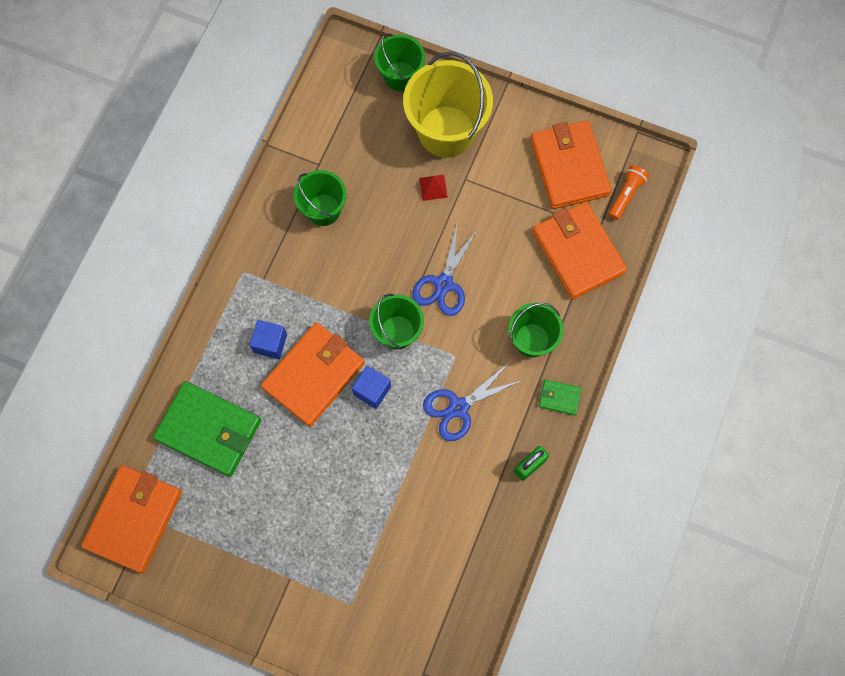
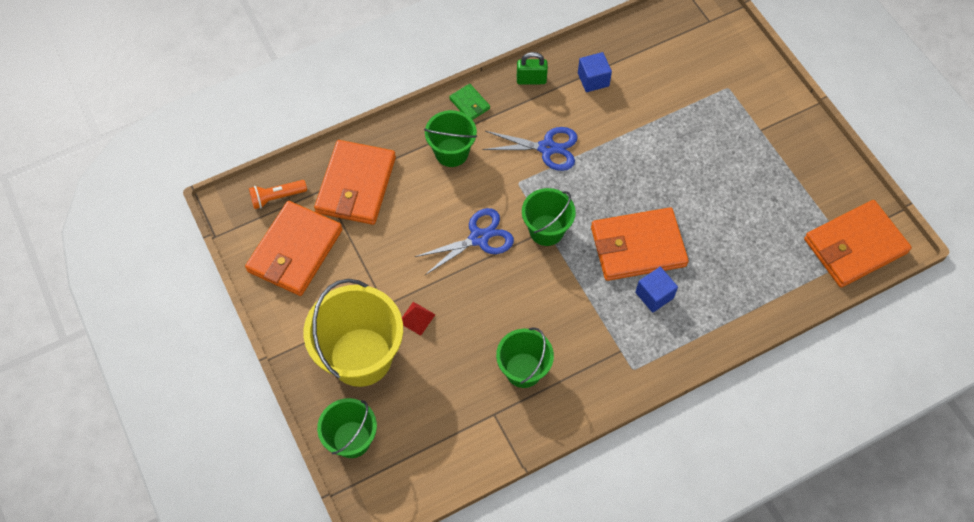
camera: 140 degrees left, 10 degrees down
(209, 430) = (751, 267): green wallet -> none
(372, 390) = (601, 204): blue cube -> blue cube (593, 79)

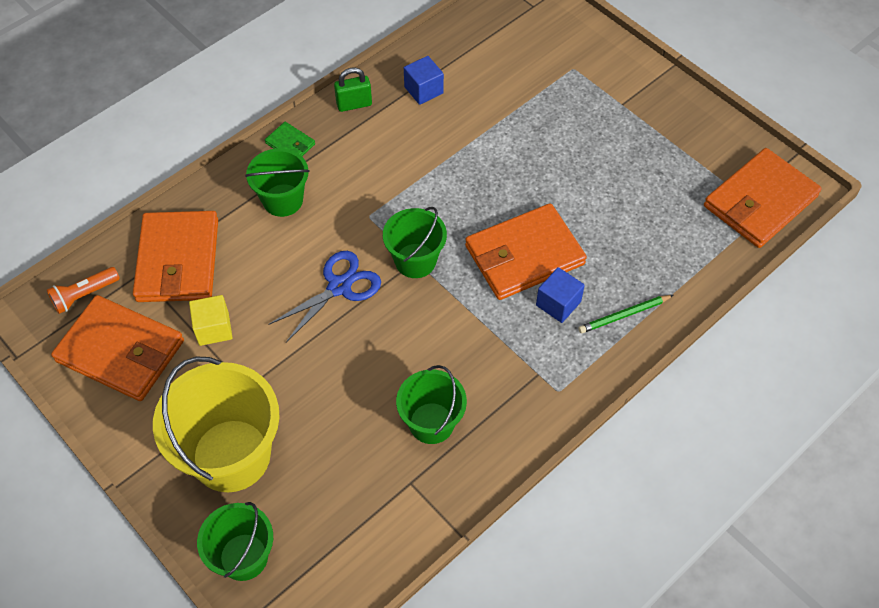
camera: 15 degrees left, 5 degrees down
(295, 251) = (121, 351): orange wallet -> orange wallet turned 75 degrees counterclockwise
(371, 249) = (214, 328): none -> yellow cube
(416, 318) = (288, 394): red pyramid -> none
(547, 148) = (392, 172): blue scissors -> none
(706, 318) = (624, 315): none -> green pencil

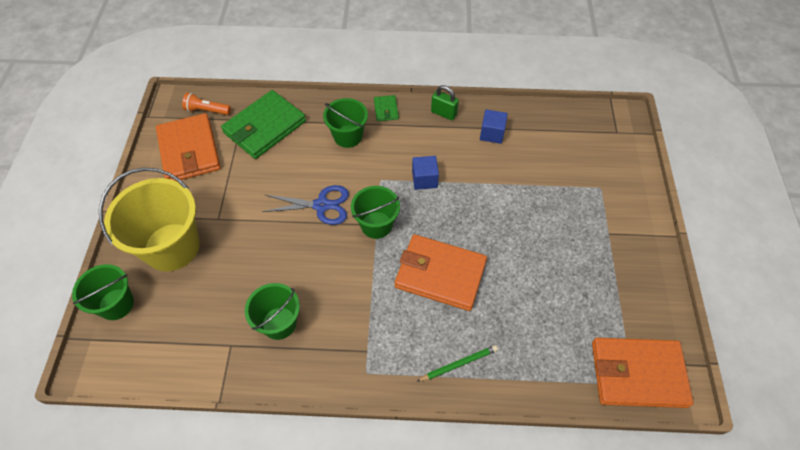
camera: 45 degrees right, 0 degrees up
(178, 260) = (264, 127): orange wallet -> green wallet
(214, 328) = (239, 175): yellow cube -> none
(558, 303) = (427, 320): blue cube -> blue cube (424, 179)
(624, 315) = (458, 364): green pencil -> green pencil turned 135 degrees clockwise

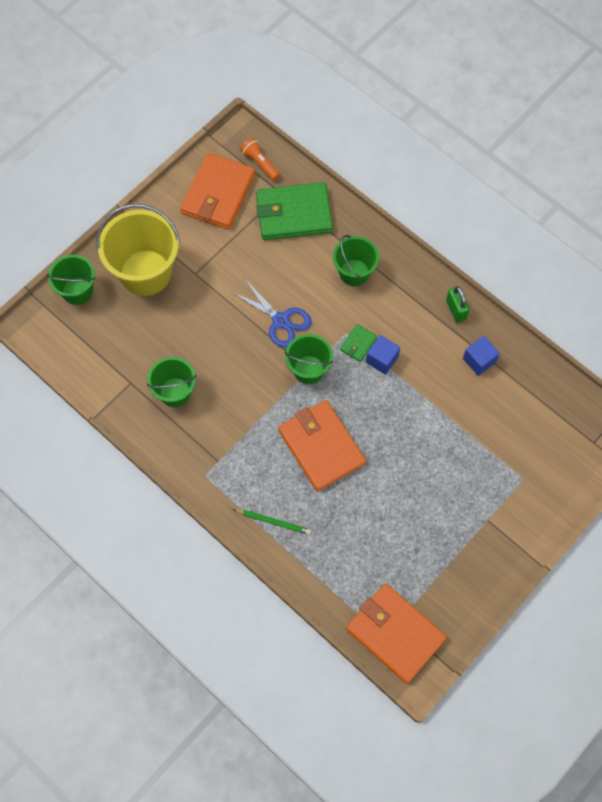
camera: 40 degrees right, 10 degrees up
(386, 109) = (409, 270): green wallet -> green wallet (358, 344)

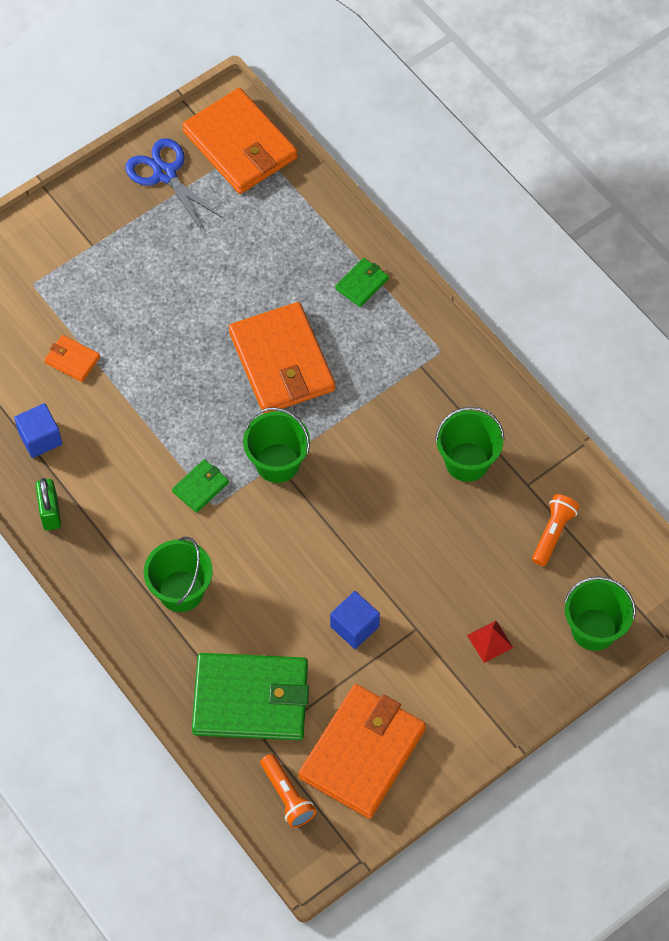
camera: 170 degrees left, 5 degrees down
(109, 351) = (553, 533): none -> orange flashlight
(145, 273) = (490, 641): yellow bucket -> red pyramid
(273, 522) = (362, 284): green pencil -> green wallet
(281, 321) = (302, 537): blue scissors -> blue scissors (165, 174)
(382, 359) = (173, 461): blue cube -> blue cube (354, 626)
(474, 423) = (72, 360): none -> orange wallet

